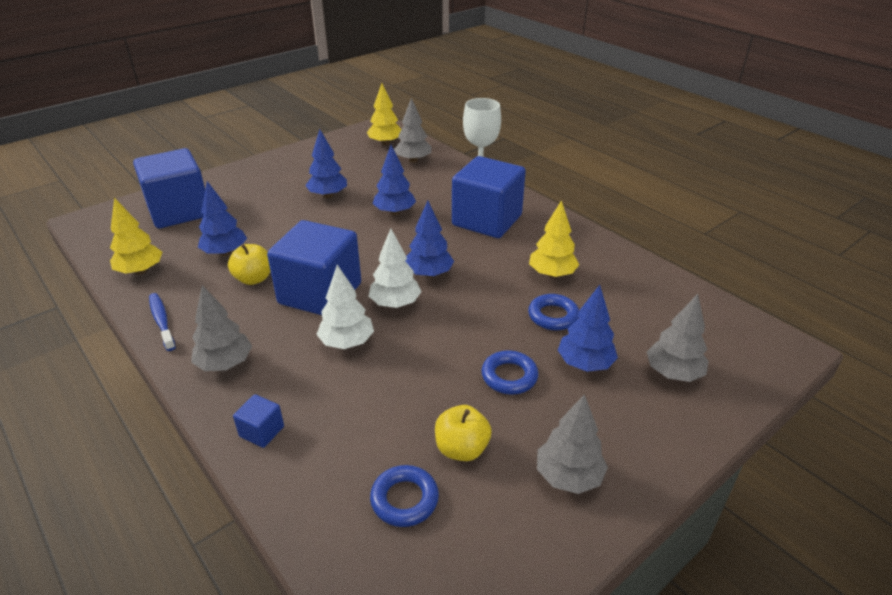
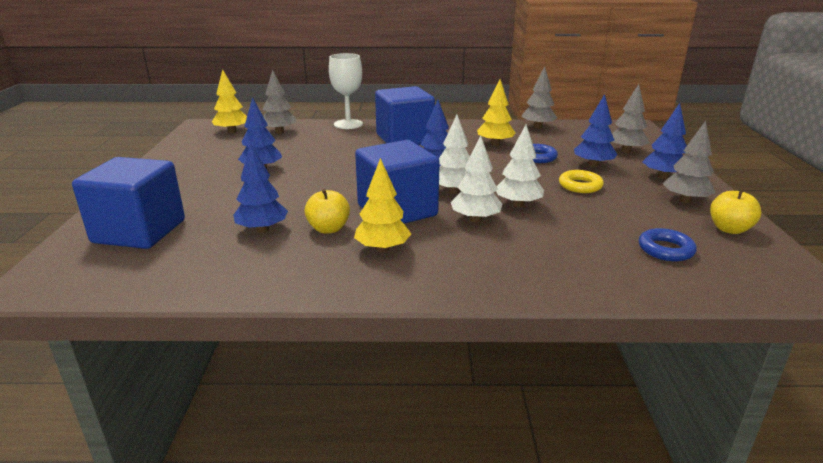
camera: 50 degrees left, 10 degrees down
(140, 271) = (210, 276): yellow tree -> yellow tree (383, 249)
(162, 321) = (320, 285): blue toothbrush -> none
(225, 364) = (433, 272): grey tree -> grey tree (537, 127)
(262, 431) = (542, 279): blue cube -> none
(394, 212) = (337, 158): blue tree -> blue tree (663, 177)
(408, 354) = (518, 204): none -> white tree
(461, 449) = (634, 219): yellow apple -> yellow apple (729, 229)
(509, 376) = (580, 185): blue ring -> yellow ring

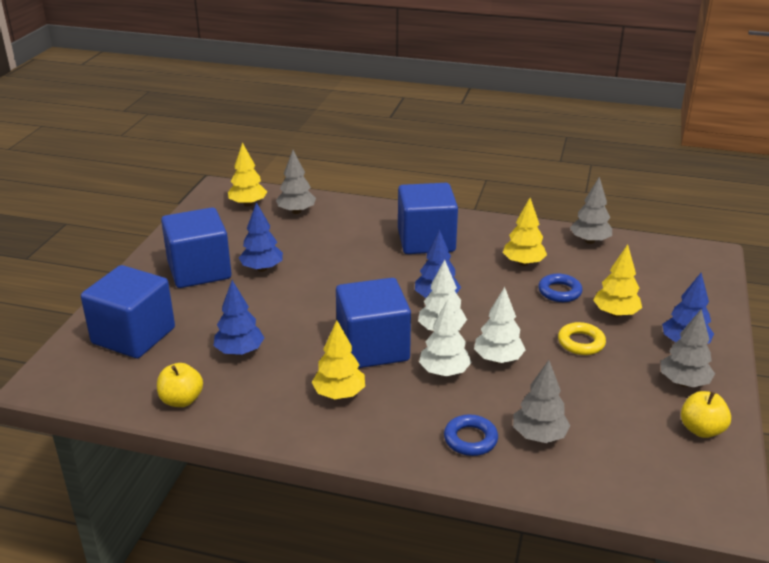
camera: 15 degrees right, 5 degrees up
(198, 177) = (199, 270): none -> blue cube
(328, 229) = (299, 361): yellow apple -> yellow apple (181, 400)
(348, 124) = (374, 207): white goblet -> none
(593, 165) = (615, 314): blue tree -> yellow tree
(626, 151) = (670, 296): grey tree -> grey tree (539, 436)
(665, 249) = (612, 443): blue ring -> blue ring (470, 439)

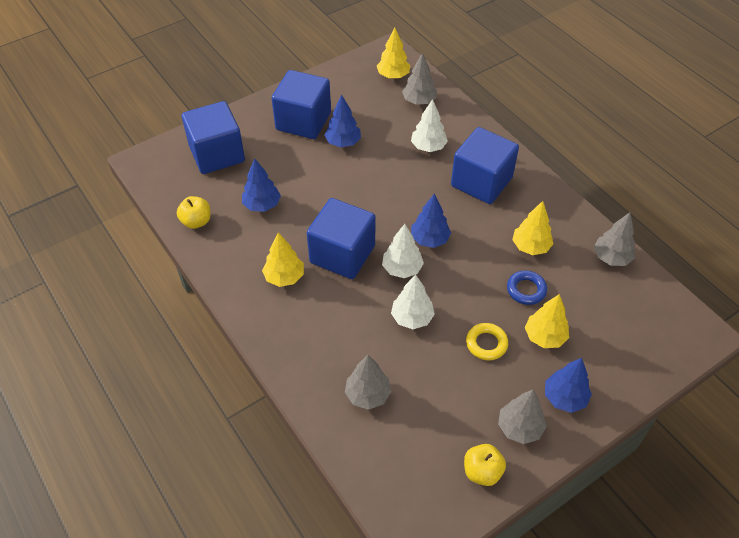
camera: 40 degrees right, 20 degrees up
(444, 372) = (365, 304): white tree -> white tree (428, 147)
(470, 439) = (323, 366): blue ring -> none

